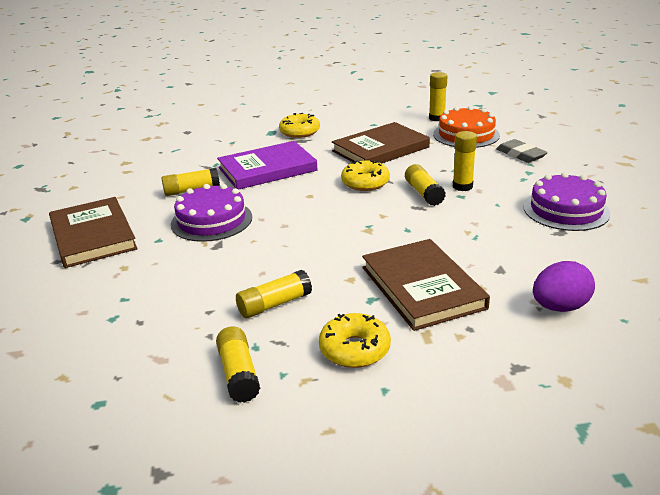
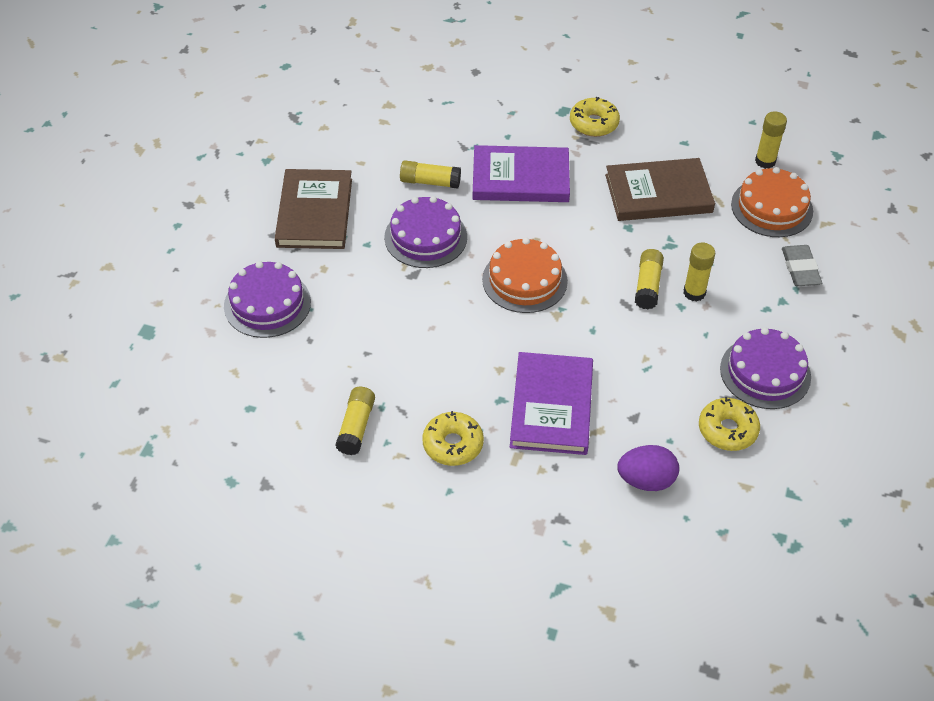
camera: 25 degrees right, 20 degrees up
(75, 310) = (267, 304): none -> purple cake
(274, 304) = (421, 369): yellow glue stick -> none
(321, 219) = (524, 280): none -> orange cake
(365, 183) = (602, 244): yellow donut -> yellow donut (727, 430)
(422, 287) = (551, 406): brown book -> purple book

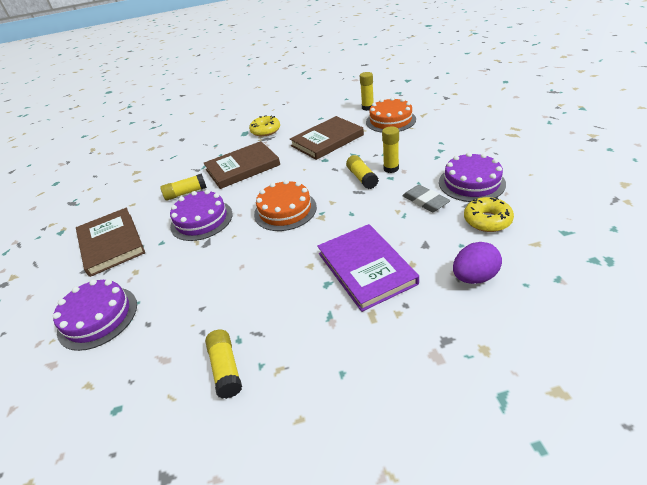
camera: 25 degrees left, 10 degrees down
(453, 444) = (316, 335): yellow donut -> none
(520, 178) = (242, 167): purple book -> brown book
(800, 269) = (433, 134): grey eraser -> grey eraser (425, 201)

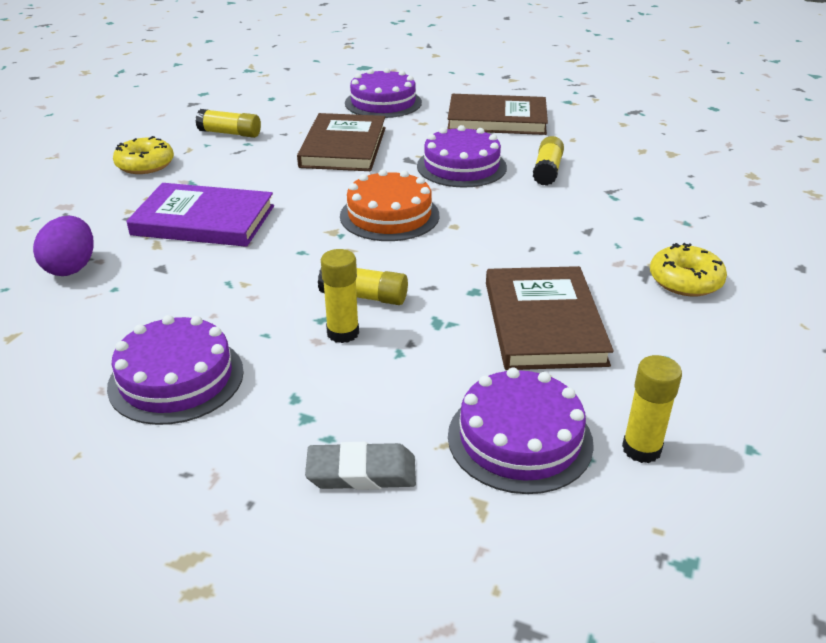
camera: 120 degrees right, 5 degrees down
(242, 167) = (561, 222): brown book -> brown book (343, 147)
(390, 120) = (520, 439): orange cake -> purple cake
(425, 201) = (220, 313): grey eraser -> grey eraser (361, 472)
(487, 220) = (101, 332): yellow donut -> yellow donut (145, 165)

